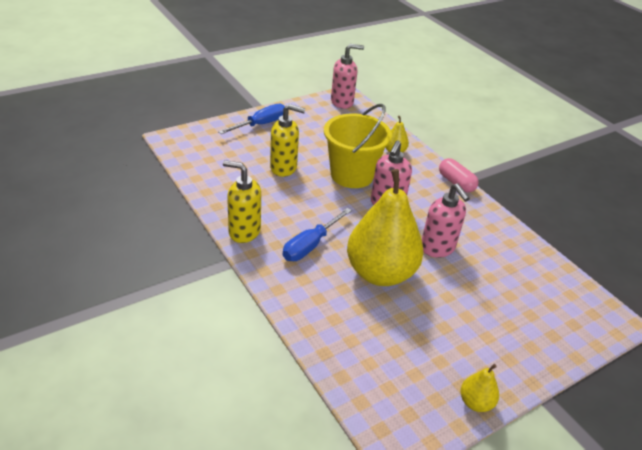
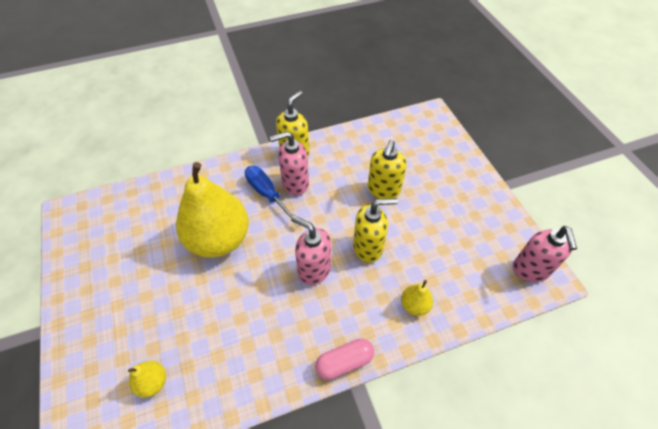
camera: 105 degrees right, 15 degrees up
(261, 124) = (464, 180): blue screwdriver -> none
(352, 175) = (368, 247): yellow bucket -> yellow soap dispenser
(437, 248) = (236, 299): pink soap dispenser -> pink soap dispenser (295, 184)
(475, 402) = (66, 271): yellow pear -> yellow pear (152, 382)

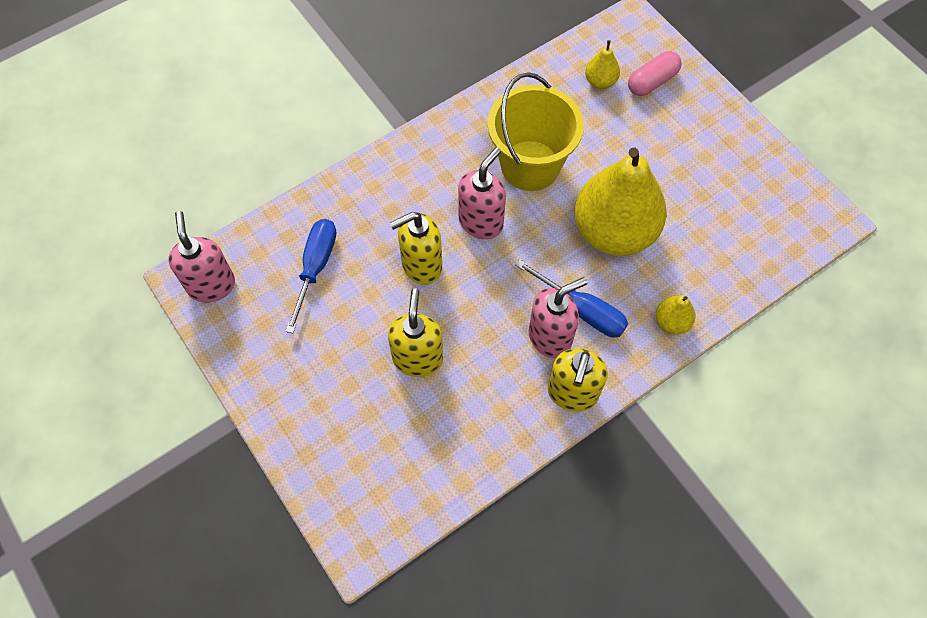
camera: 165 degrees right, 10 degrees up
(256, 309) = (530, 165): none -> yellow bucket
(314, 270) = (481, 222): pink soap dispenser -> pink soap dispenser turned 75 degrees counterclockwise
(344, 362) = (419, 138): pink capsule -> pink capsule (652, 81)
(415, 305) = (353, 210): yellow pear -> yellow pear (671, 322)
(448, 265) = (315, 267): none -> blue screwdriver

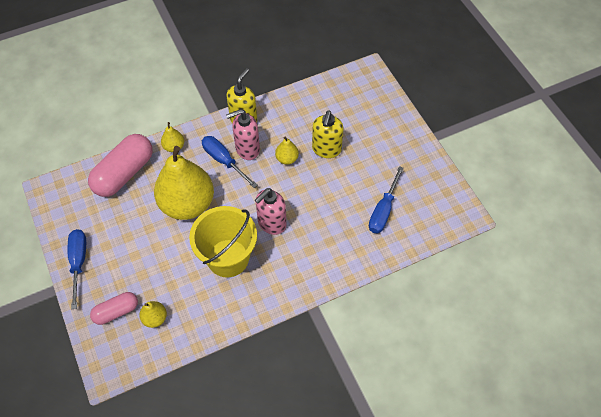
camera: 170 degrees left, 5 degrees down
(211, 285) = (450, 210): pink soap dispenser -> none
(421, 266) = (316, 201): yellow soap dispenser -> none
(480, 330) = (287, 159): none -> yellow pear
(730, 130) = (78, 262): none -> blue screwdriver
(730, 264) = (124, 173): none -> pink capsule

